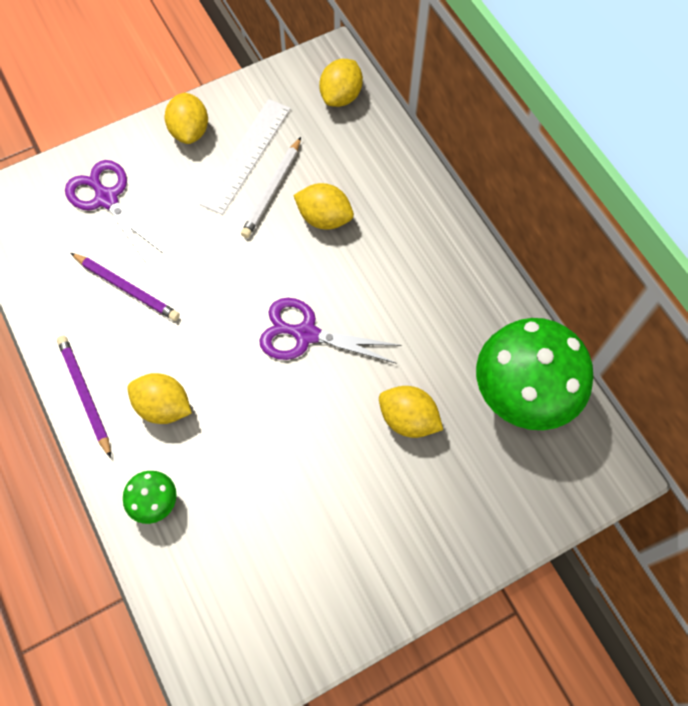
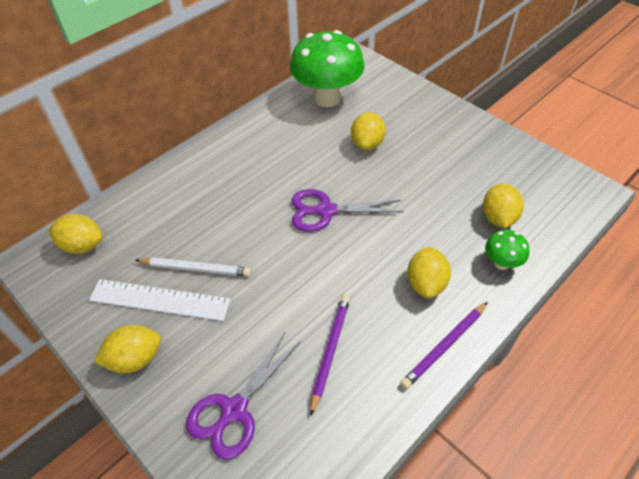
camera: 105 degrees left, 15 degrees down
(306, 334) = (326, 210): purple scissors -> purple scissors turned 90 degrees clockwise
(324, 218) = (217, 225): yellow lemon -> yellow lemon (498, 217)

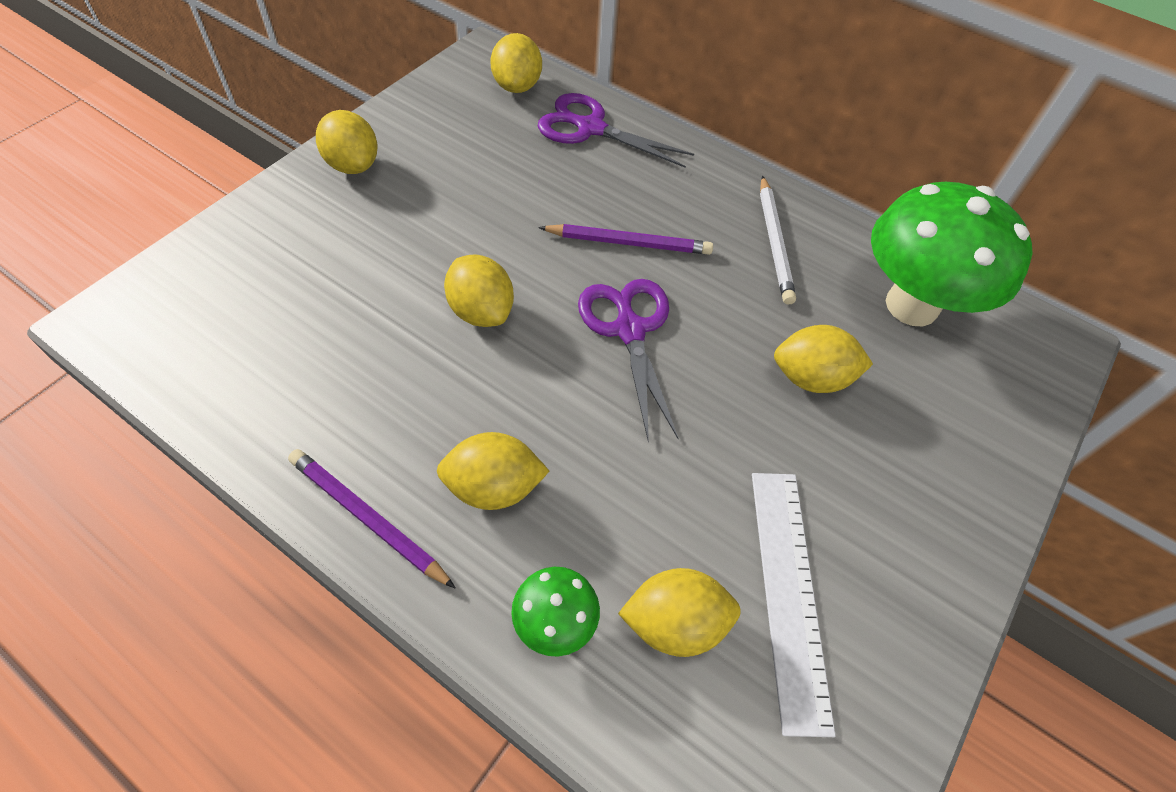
camera: 75 degrees right, 5 degrees up
(159, 300) = (439, 169): white ruler -> white ruler (788, 593)
(196, 268) = (492, 194): white pencil -> white pencil (774, 242)
(234, 410) = (277, 267): purple scissors -> purple scissors (591, 128)
(300, 282) = (481, 311): none -> yellow lemon
(330, 351) = (360, 360): purple pencil -> purple pencil (629, 243)

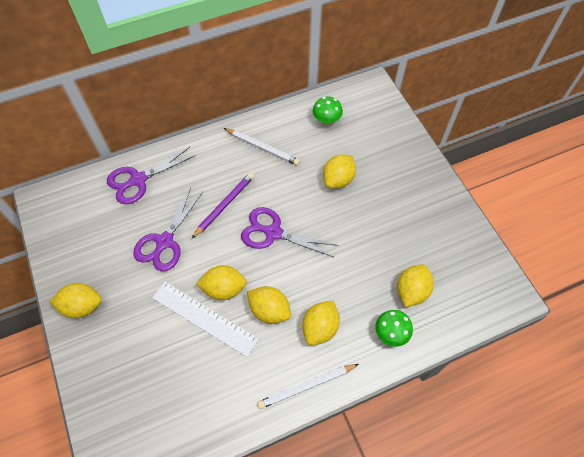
camera: 55 degrees left, 5 degrees up
(368, 518) = (306, 386): purple pencil -> white pencil
(512, 202) = (164, 241): none -> purple scissors
(517, 86) = (80, 197): yellow lemon -> yellow lemon (269, 310)
(788, 593) = (420, 246): white ruler -> white ruler (204, 318)
(911, 305) = (326, 121): green mushroom -> green mushroom, size x0.45

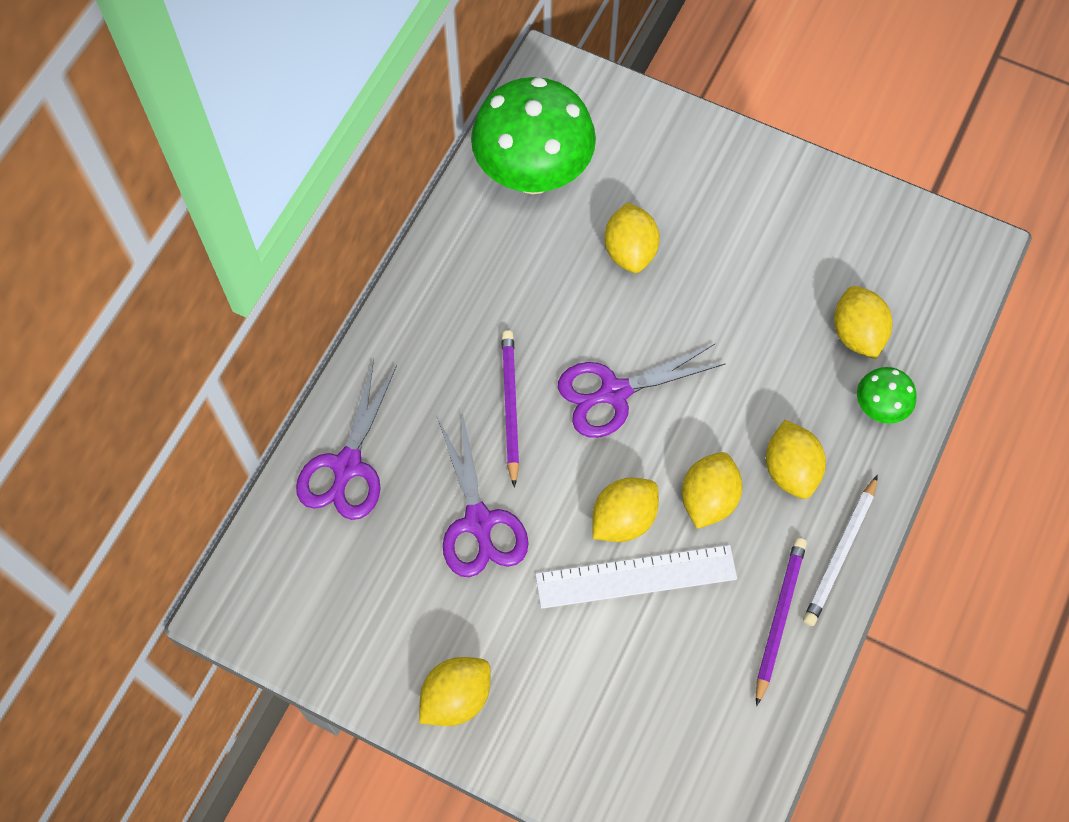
camera: 40 degrees left, 5 degrees up
(248, 391) = (779, 618): none -> purple pencil
(262, 148) = (481, 282): white pencil -> none
(269, 310) = (708, 499): yellow lemon -> yellow lemon turned 60 degrees counterclockwise
(326, 121) = (533, 174): green mushroom -> green mushroom, size x2.20

